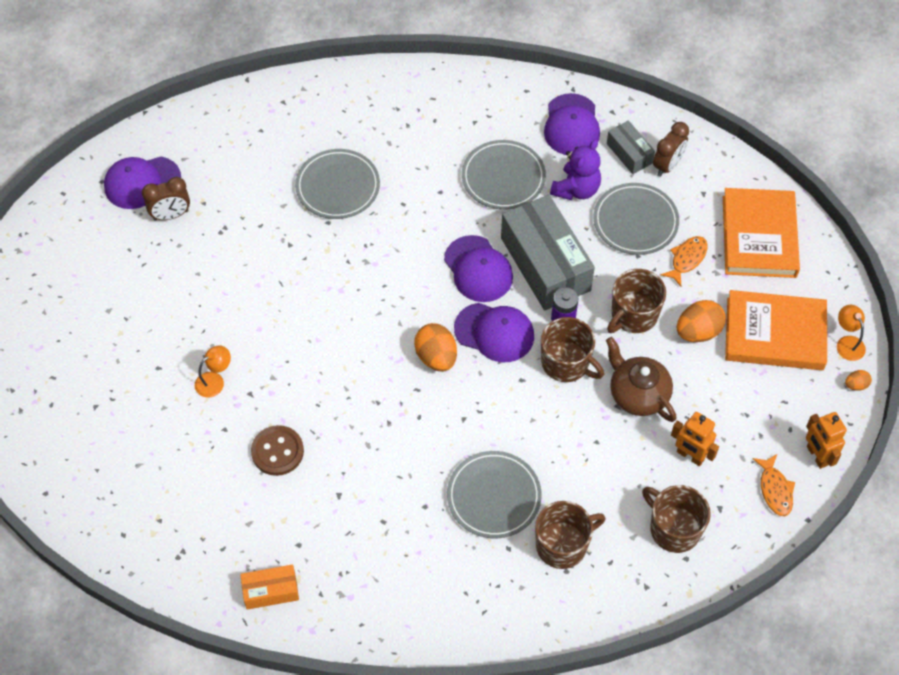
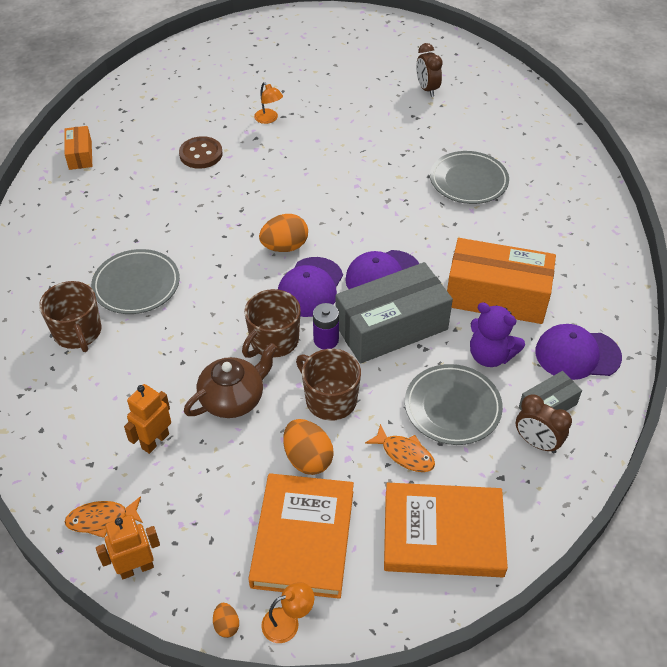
camera: 90 degrees right, 10 degrees down
(142, 183) = (457, 73): purple cap -> none
(503, 177) = (496, 296): grey plate -> orange box
(673, 529) = (75, 421): brown mug -> none

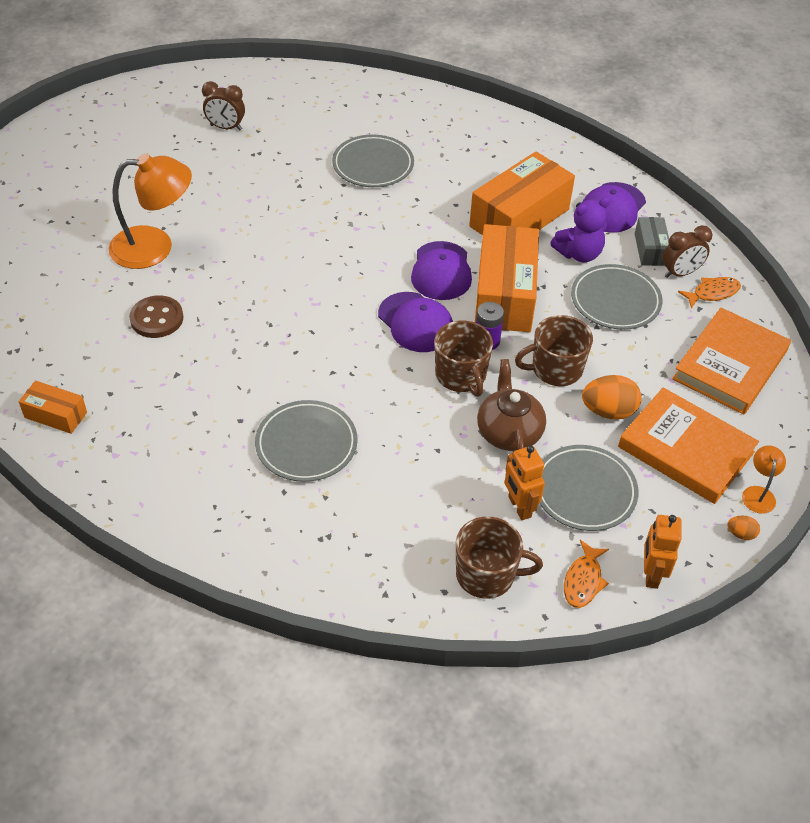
camera: 60 degrees left, 0 degrees up
(78, 332) = (335, 515): brown mug -> brown mug (487, 574)
(201, 479) = (584, 491): none -> grey plate
(269, 119) = (155, 247): orange lamp -> orange lamp, size x2.19
(285, 247) = (349, 316): orange egg -> none
(391, 327) = (504, 294): grey box -> orange box
(404, 454) = (642, 350): orange fish -> orange fish (712, 293)

